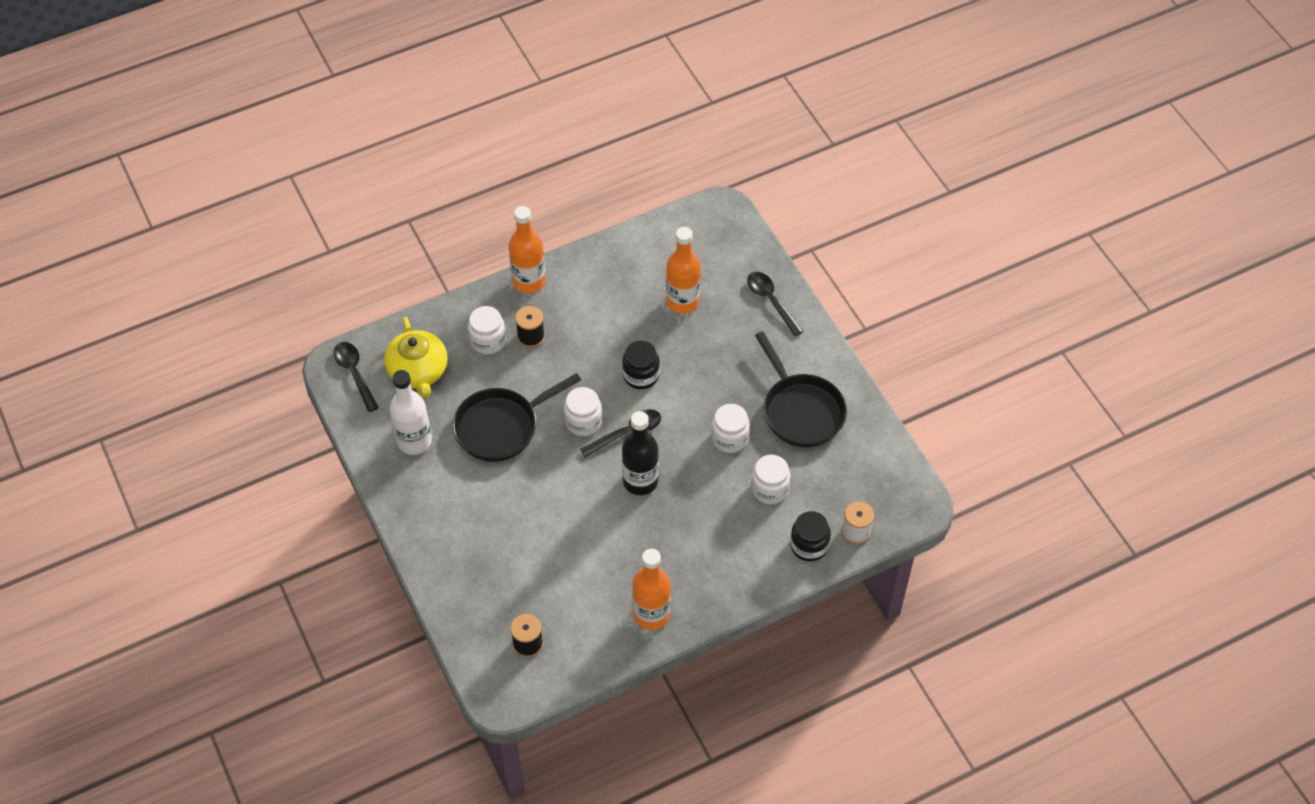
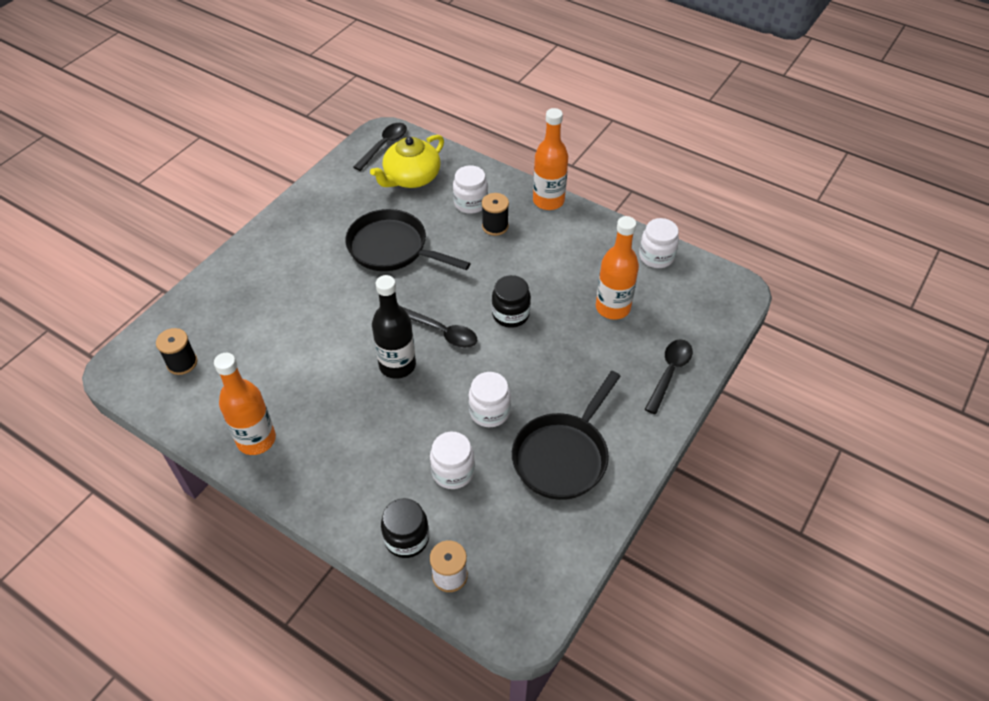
camera: 60 degrees right, 5 degrees down
(414, 441) = (344, 204): white bottle -> none
(583, 422) = (434, 297): white jar -> white jar (656, 256)

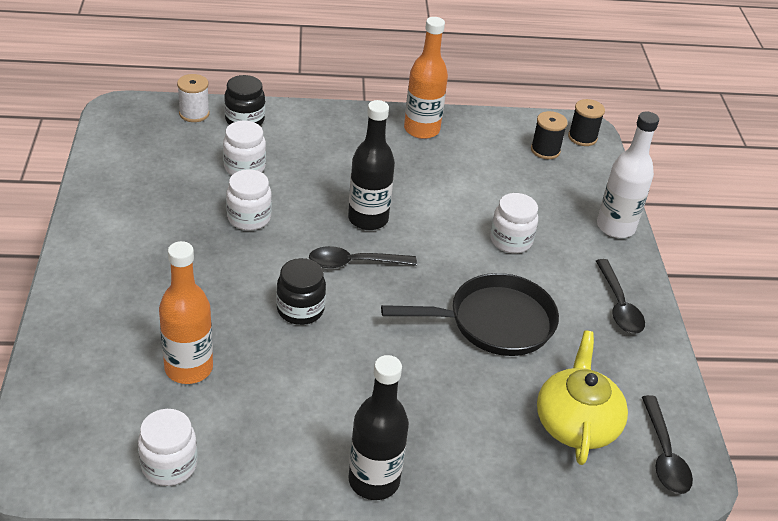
camera: 140 degrees right, 10 degrees down
(226, 272) = (615, 227): none -> white bottle
(470, 203) = (468, 424): white jar -> white jar (511, 241)
(495, 226) = (409, 406): black spool -> black spool (582, 137)
(548, 201) = (374, 481): orange bottle -> black bottle
(563, 456) = (155, 212): black pan -> none
(669, 373) = (82, 324): black spoon -> black spoon (618, 305)

